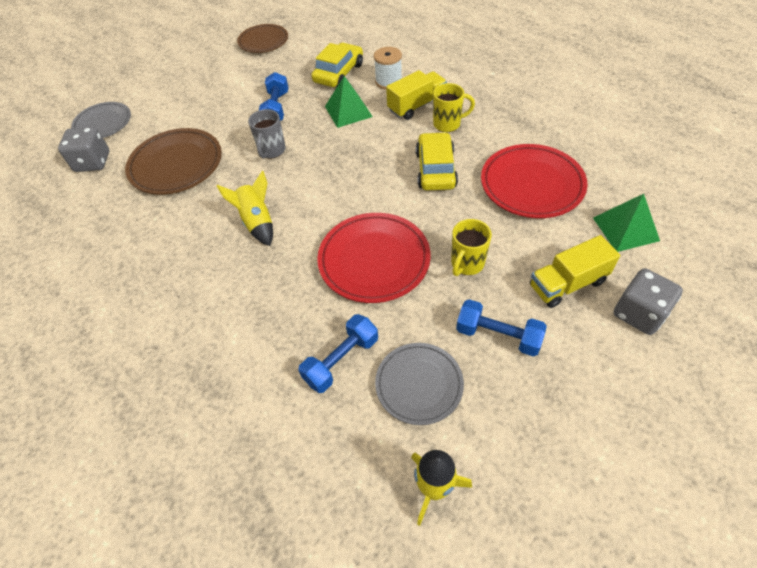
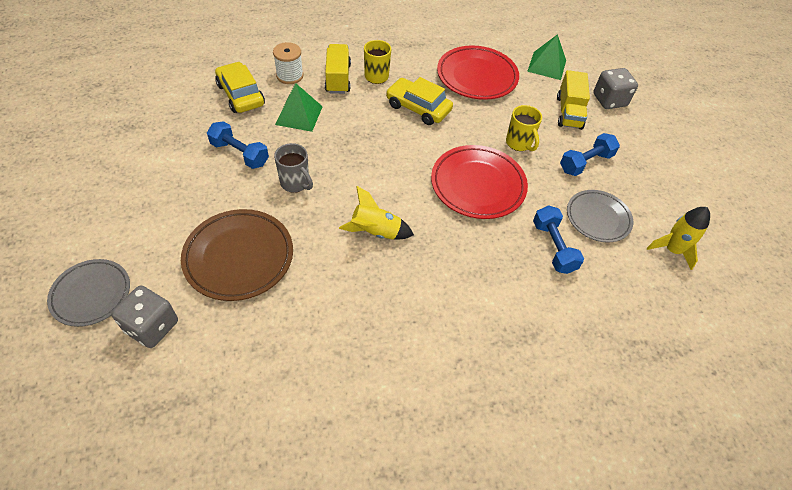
camera: 65 degrees left, 0 degrees up
(263, 41) = (122, 115): brown plate -> none

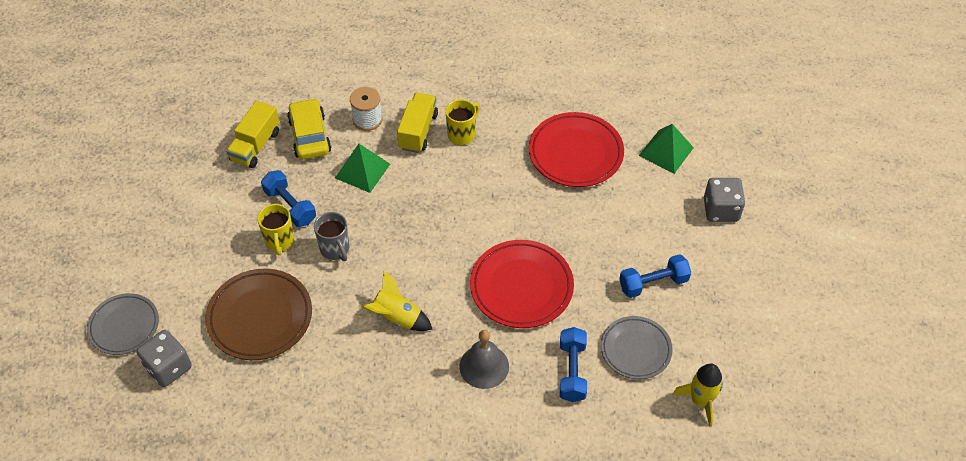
camera: 20 degrees right, 0 degrees up
(418, 108) = (493, 183): yellow car -> none
(473, 259) = (484, 366): none -> grey bell
(519, 143) = (588, 246): yellow mug -> yellow mug (280, 241)
(569, 112) = (663, 217): yellow truck -> yellow truck (255, 146)

